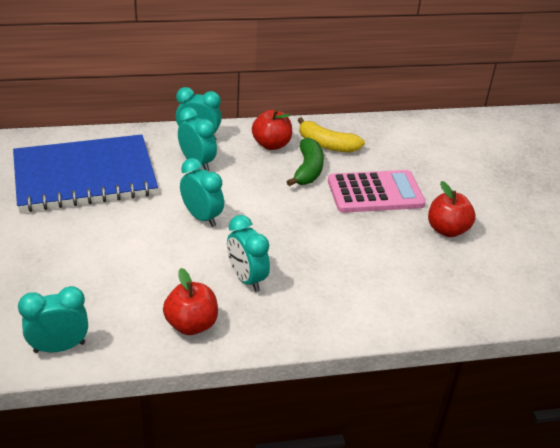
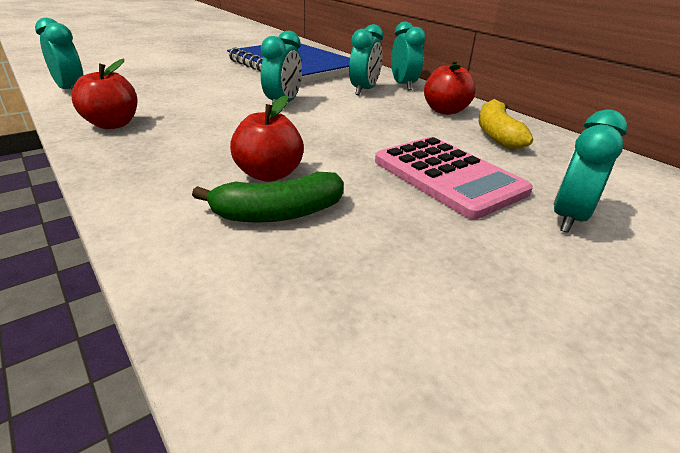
camera: 65 degrees right, 5 degrees down
(246, 279) = (199, 135): turquoise clock -> turquoise clock (568, 218)
(308, 170) = (430, 132): green banana -> green banana (278, 213)
(447, 230) = (440, 251): red apple -> red apple (269, 174)

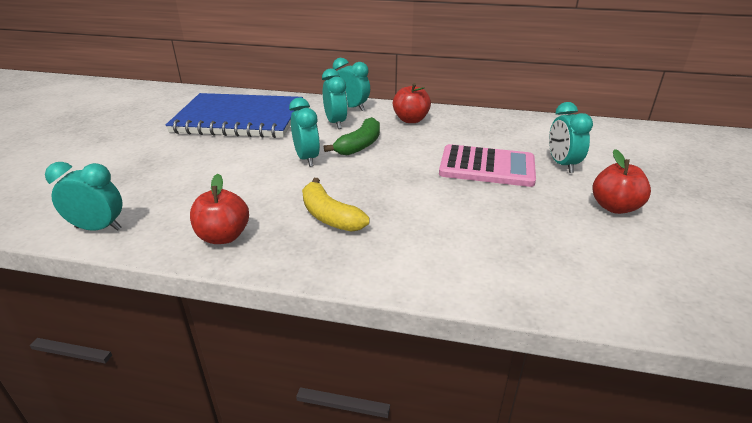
camera: 40 degrees left, 0 degrees up
(269, 174) = (406, 214): red apple -> red apple (614, 207)
(278, 213) = (456, 233): green banana -> green banana (359, 145)
(497, 134) = (463, 126): yellow banana -> yellow banana (329, 216)

